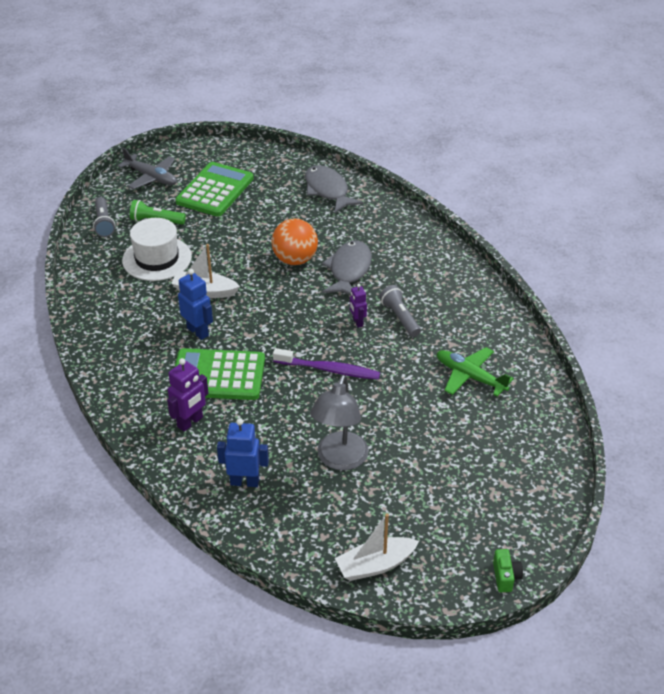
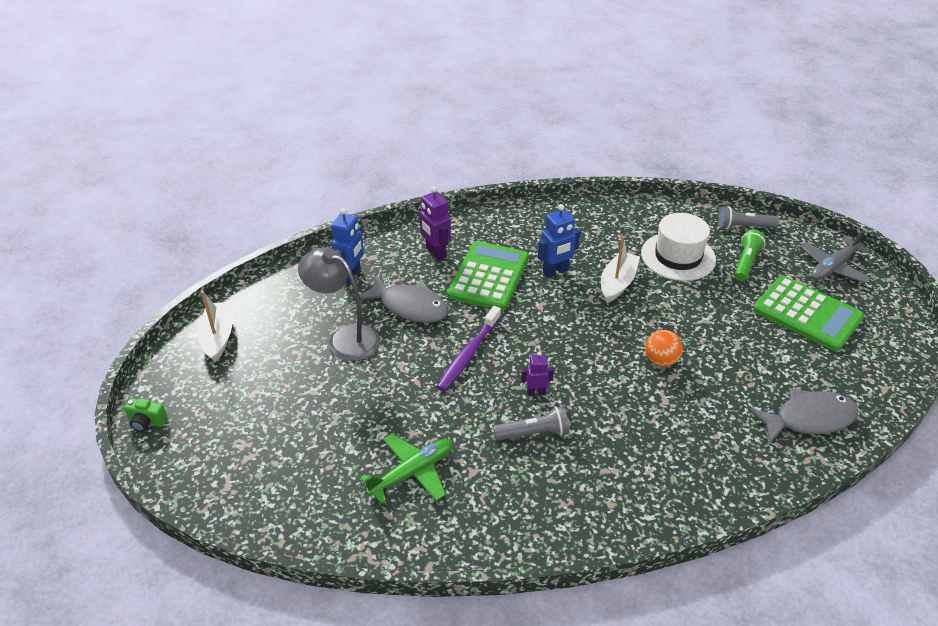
camera: 105 degrees right, 0 degrees up
(295, 259) = (661, 360): orange ball -> orange ball, size x0.66
(349, 270) = (632, 405): grey fish -> grey fish (409, 306)

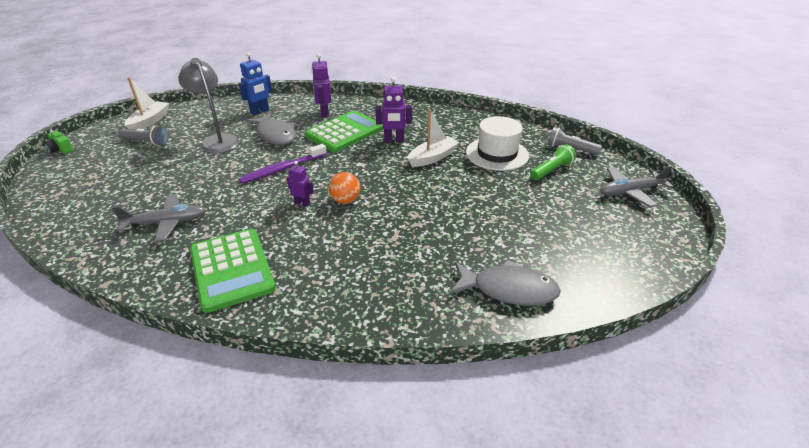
camera: 25 degrees right, 5 degrees down
(412, 473) = (166, 223): green plane -> grey plane
(533, 433) = (273, 226): grey flashlight -> grey flashlight (146, 142)
(555, 271) = (394, 140): blue robot -> purple robot
(661, 360) = (417, 211): orange ball -> orange ball (345, 200)
(807, 314) = (576, 216): green calculator -> green calculator (231, 269)

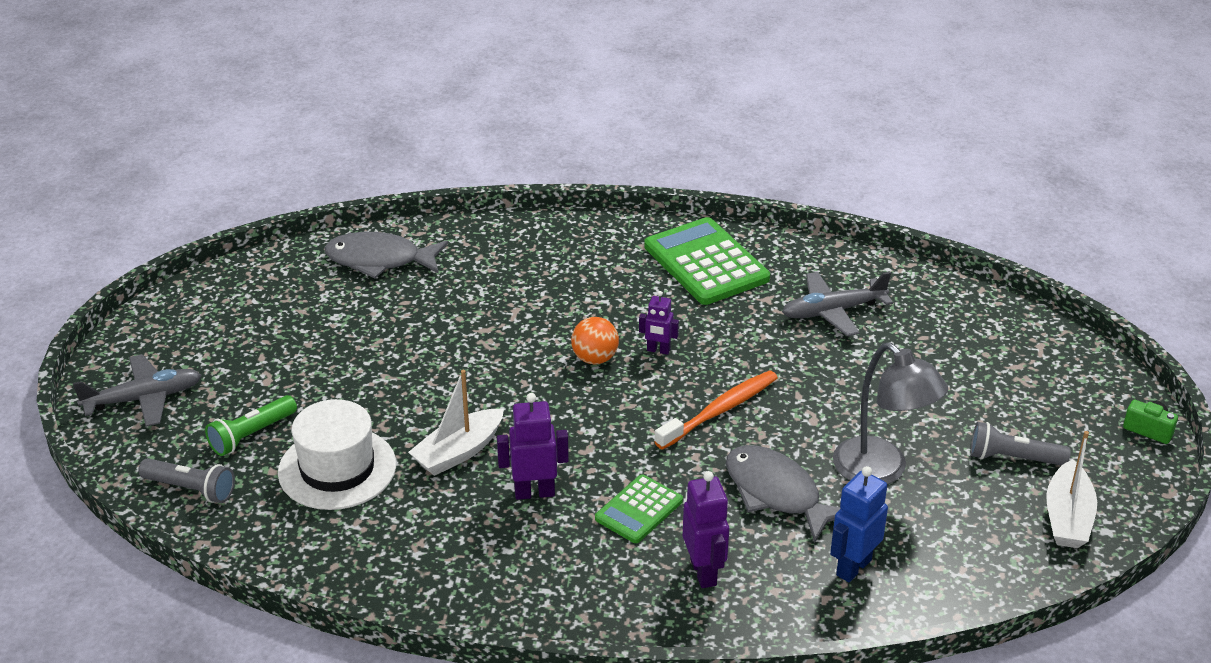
camera: 175 degrees right, 0 degrees up
(282, 169) = (720, 410): purple toothbrush -> orange toothbrush
(345, 132) = (638, 509): green calculator -> green calculator, size x0.57

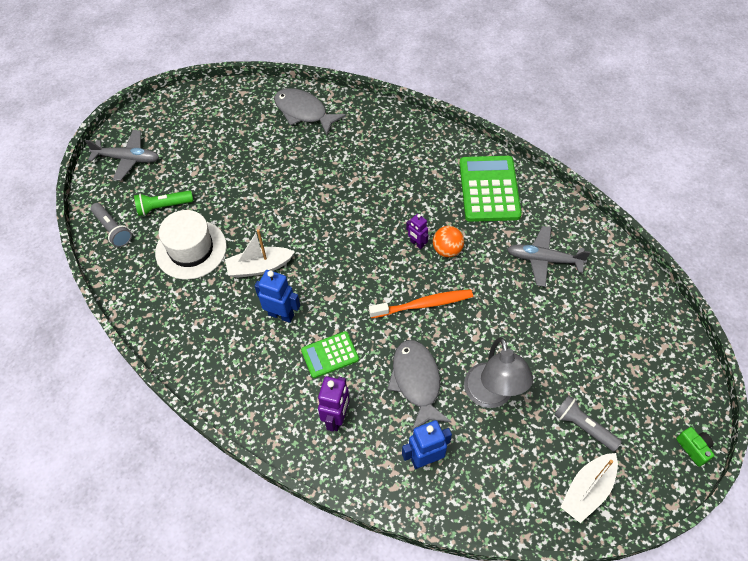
camera: 30 degrees right, 20 degrees up
(534, 492) = (281, 315): purple robot -> blue robot
(595, 358) = (376, 233): orange ball -> orange ball (447, 250)

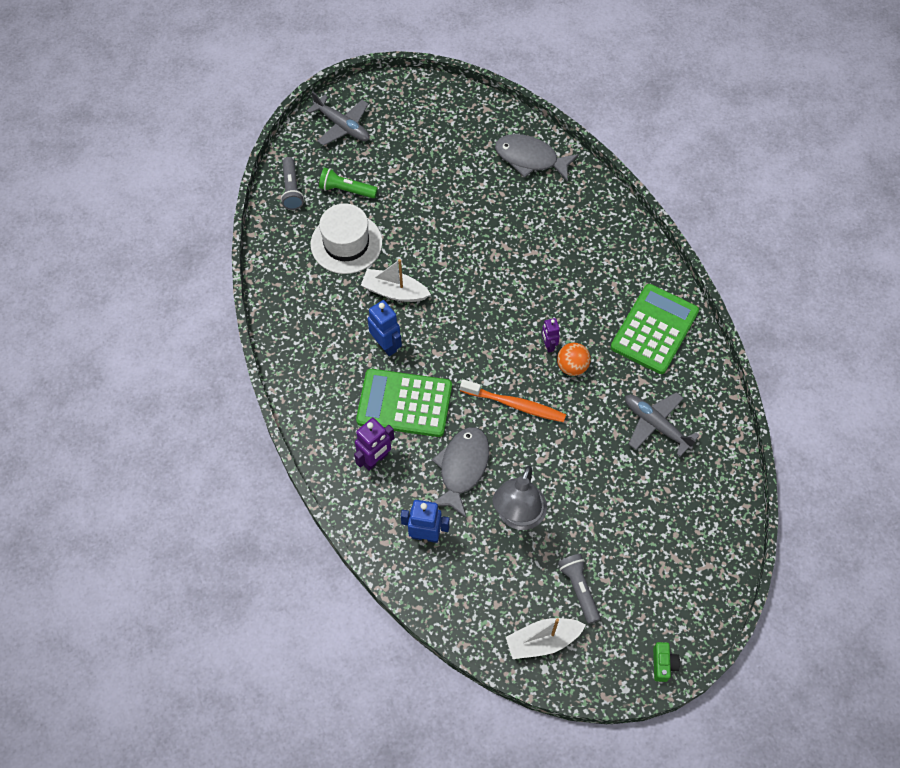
camera: 30 degrees right, 5 degrees up
(304, 112) = (530, 159): grey fish -> grey fish turned 45 degrees counterclockwise
(330, 355) = (404, 403): green calculator -> green calculator, size x1.76

